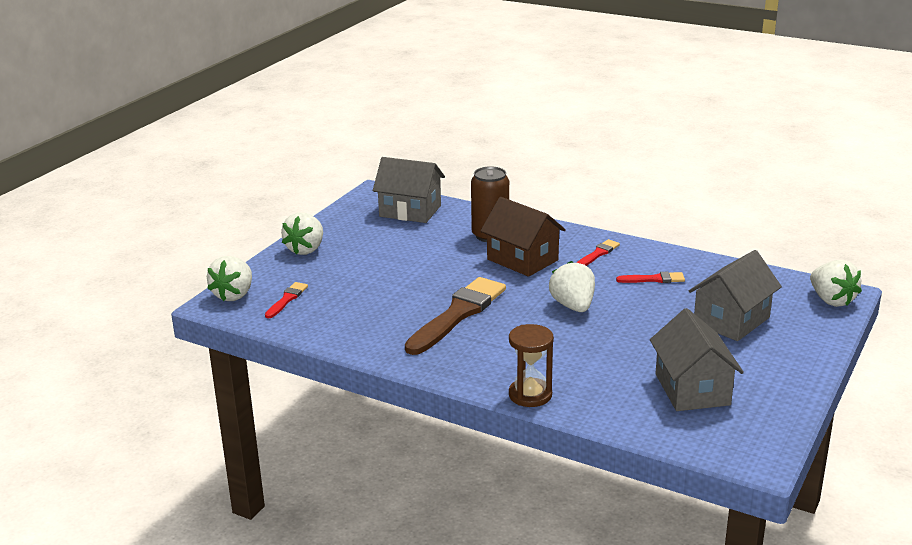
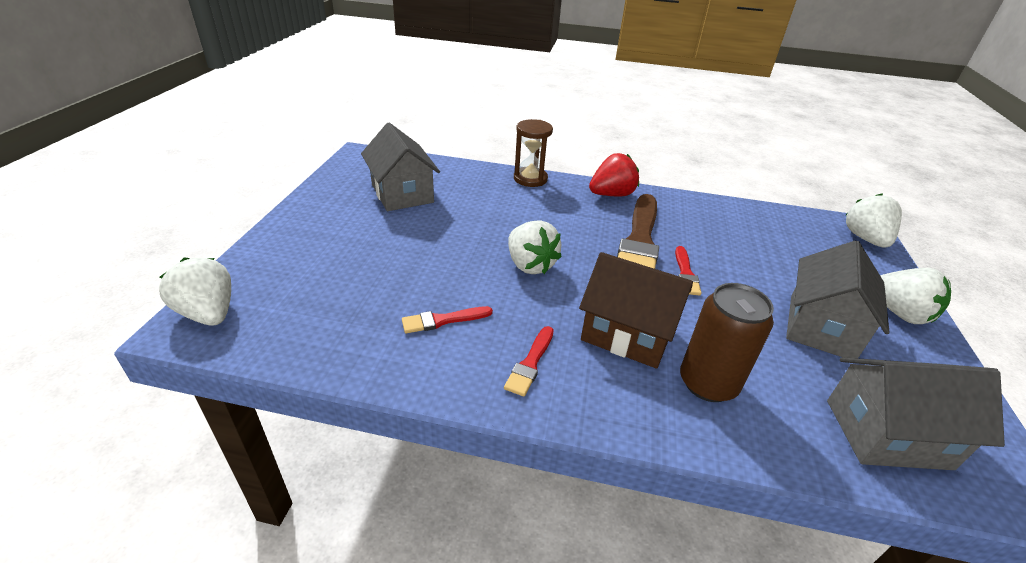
camera: 160 degrees right, 10 degrees up
(287, 299) = (812, 239): red brush -> red brush (685, 273)
(306, 249) = (899, 313): white strawberry -> white strawberry turned 135 degrees clockwise
(444, 364) = (611, 194): none -> red strawberry
(731, 320) = (351, 266): grey house -> grey house (821, 327)

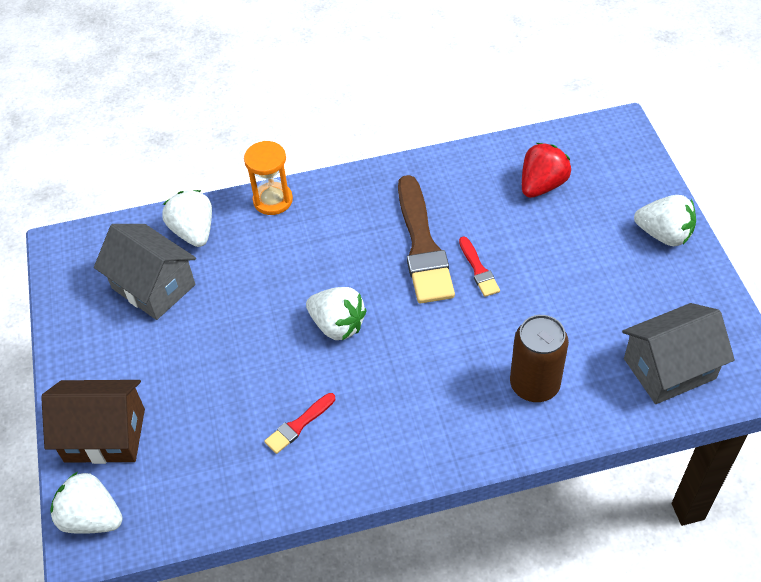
camera: 20 degrees left, 15 degrees up
(530, 179) = (273, 200): brown hourglass -> orange hourglass
(530, 363) = (393, 432): red brush -> none
(611, 194) = (367, 187): red strawberry -> red strawberry (542, 185)
(627, 334) = (456, 364): brown house -> brown house (105, 435)
(821, 327) = (605, 281): grey house -> none
(865, 239) = (623, 144): white strawberry -> white strawberry (194, 232)

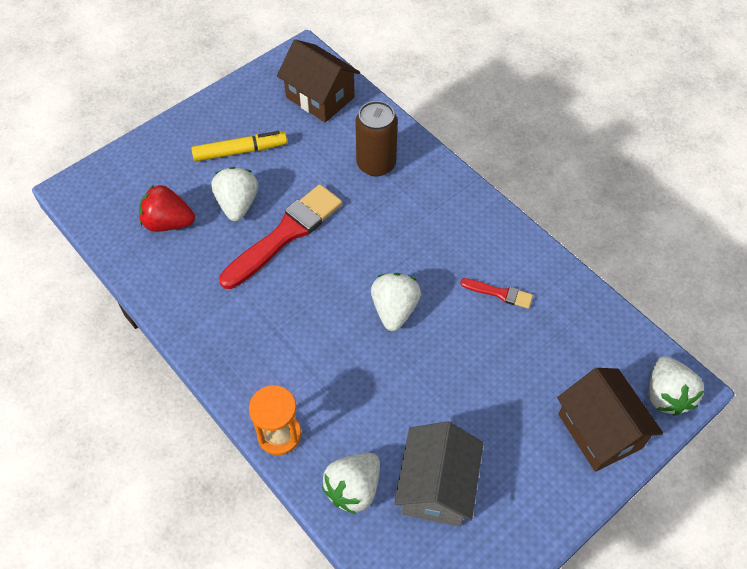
camera: 120 degrees left, 5 degrees up
(422, 246) = (278, 283): brown brush -> none
(478, 269) = (285, 234): red brush -> red brush, size x2.15
(613, 266) = (240, 151): none -> yellow marker
(664, 234) = (192, 130): white strawberry -> white strawberry (237, 204)
(669, 368) = (320, 97): grey house -> brown house

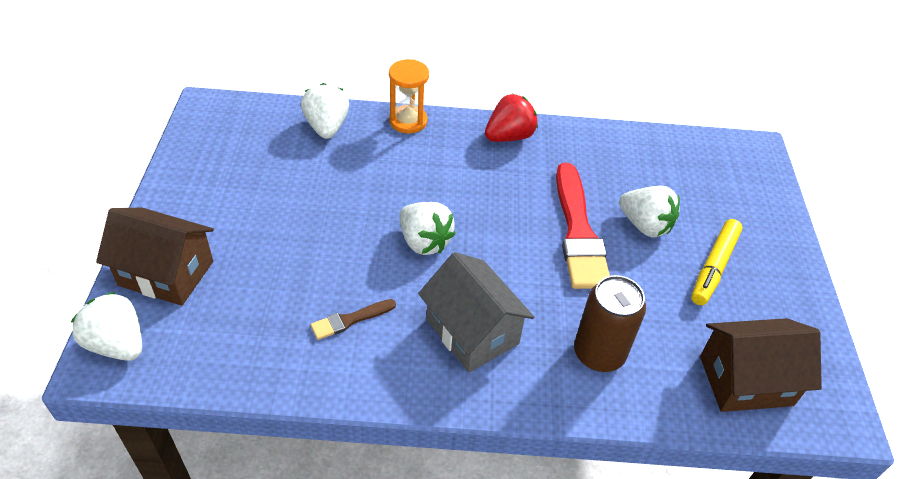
camera: 130 degrees right, 10 degrees down
(168, 223) = (665, 176): red strawberry -> red strawberry (509, 136)
(436, 486) = (271, 161): grey house -> grey house (472, 331)
(499, 293) = (350, 320): red brush -> brown brush

